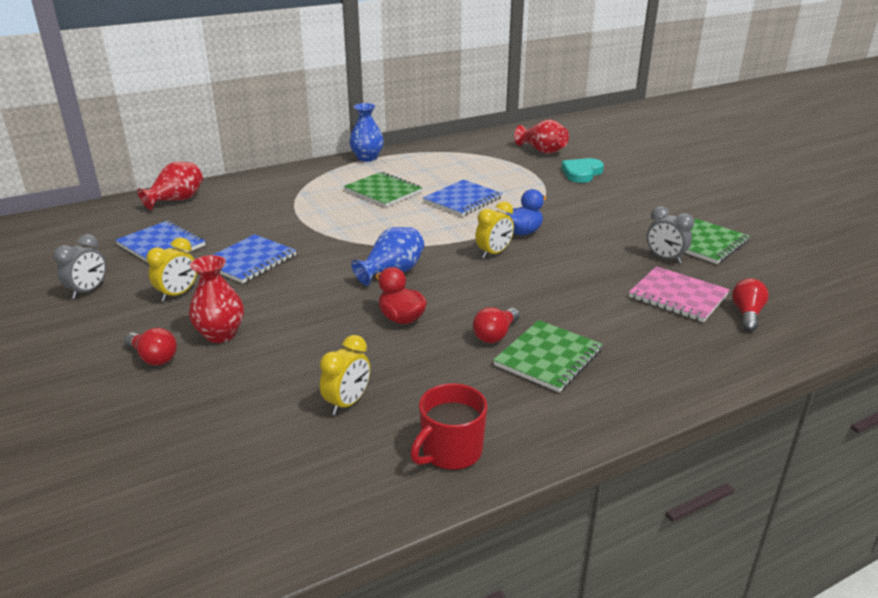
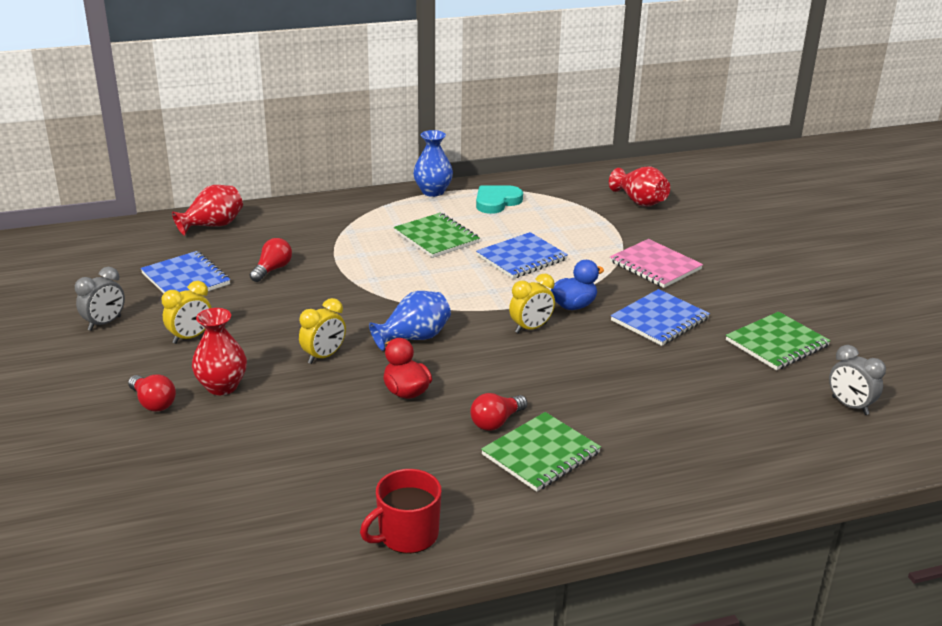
camera: 10 degrees right, 0 degrees up
(249, 261) = (270, 307): blue notebook -> blue notebook (659, 320)
(347, 403) = (324, 474): yellow clock -> yellow clock (324, 356)
(581, 173) = (673, 236): turquoise heart -> turquoise heart (496, 202)
(665, 258) = (720, 356): grey clock -> grey clock (850, 406)
(678, 296) = (712, 403): pink notebook -> pink notebook (655, 266)
(747, 314) = (779, 433): red light bulb -> red light bulb (272, 269)

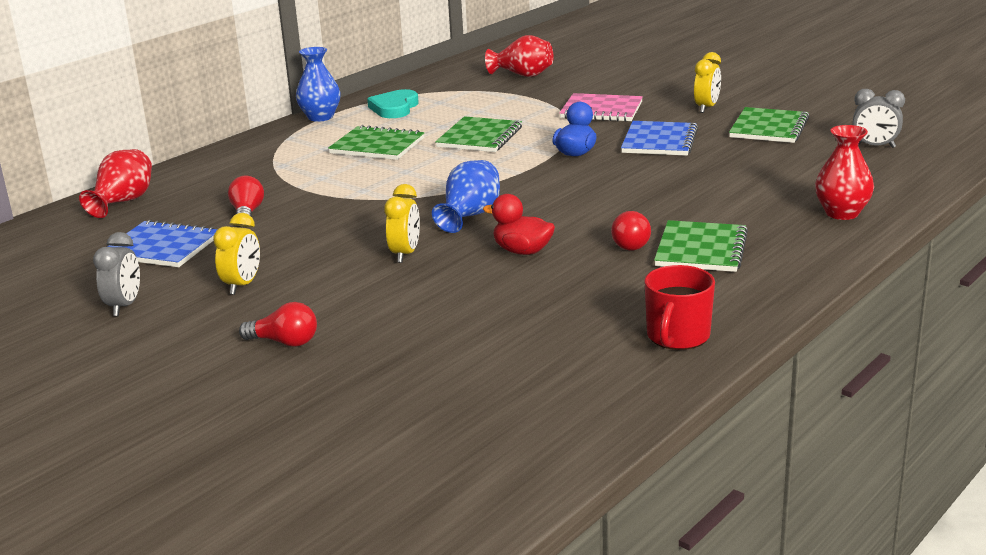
camera: 30 degrees left, 5 degrees down
(222, 386) = (338, 307): red vase -> red vase (842, 213)
(521, 258) = (479, 137): blue notebook -> green notebook
(531, 328) = (563, 178): yellow clock -> yellow clock (706, 108)

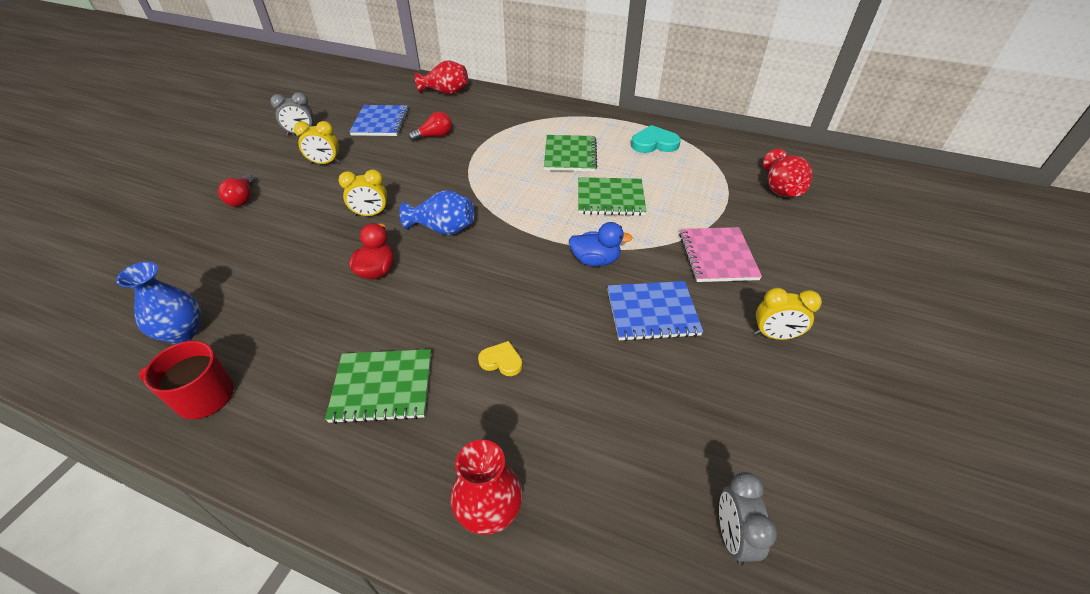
camera: 70 degrees right, 20 degrees up
(320, 117) = (617, 118): blue vase -> blue vase (182, 332)
(632, 243) = (394, 335): red light bulb -> none
(690, 200) = (501, 361): none -> yellow heart
(769, 128) = (740, 403): green notebook -> none

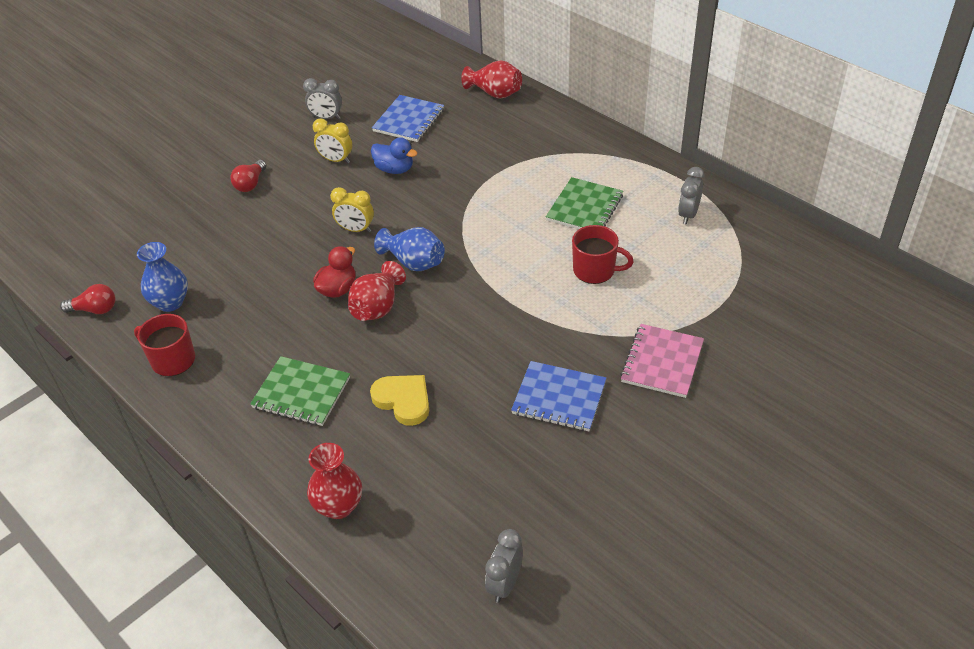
camera: 25 degrees right, 0 degrees up
(434, 136) = (455, 151): red light bulb -> red light bulb (95, 310)
(501, 361) = (403, 400): yellow heart -> yellow heart, size x1.65
(595, 260) = (538, 333): blue duck -> blue duck (394, 169)
(610, 198) = (595, 270): green notebook -> red mug
(654, 143) = (688, 215): turquoise heart -> grey clock
(774, 335) = (659, 452): yellow clock -> none
(780, 189) = (792, 307): red vase -> red vase (377, 307)

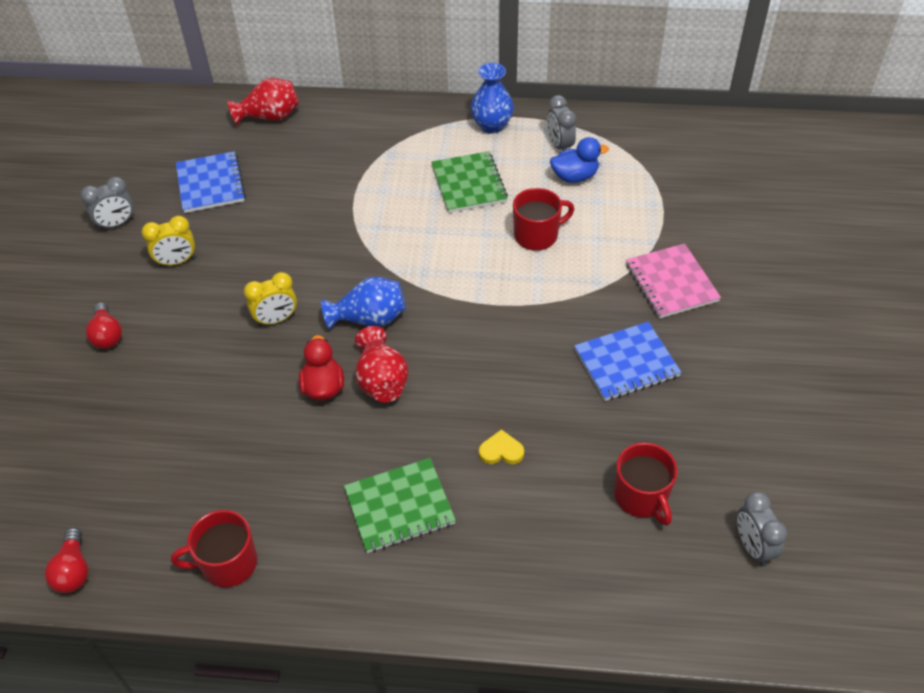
camera: 40 degrees left, 5 degrees up
(95, 310) = (73, 570): red light bulb -> red light bulb turned 120 degrees clockwise
(170, 302) = (156, 508): blue vase -> blue vase (492, 125)
(338, 506) = (550, 584): red vase -> none
(394, 169) = (250, 240): blue duck -> blue duck (575, 176)
(403, 400) = (501, 451): yellow heart -> yellow heart, size x0.60
(464, 494) = (641, 497): none -> red mug

